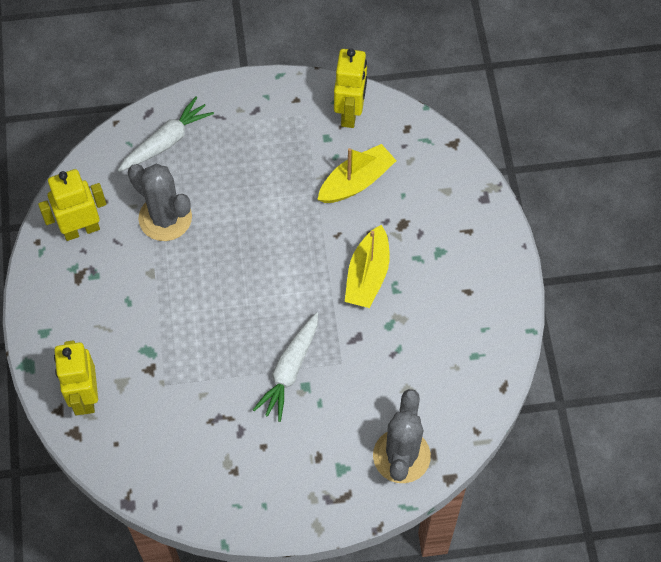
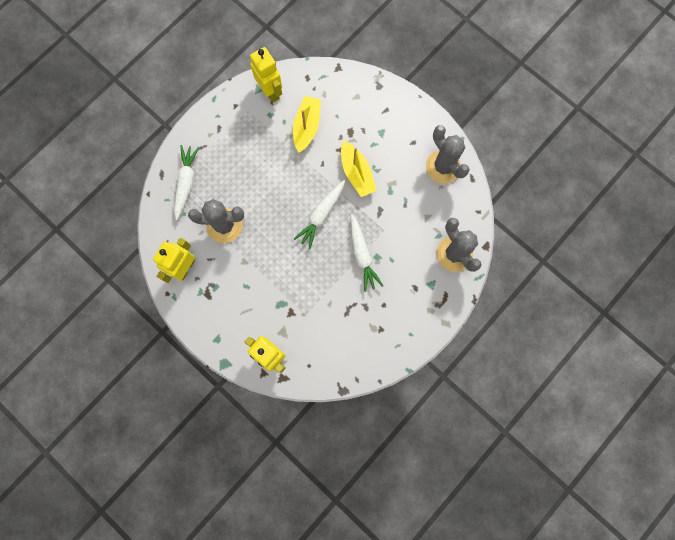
camera: 40 degrees left, 15 degrees up
(283, 290) = (321, 215): none -> white carrot
(479, 346) = (443, 167): none -> grey cactus

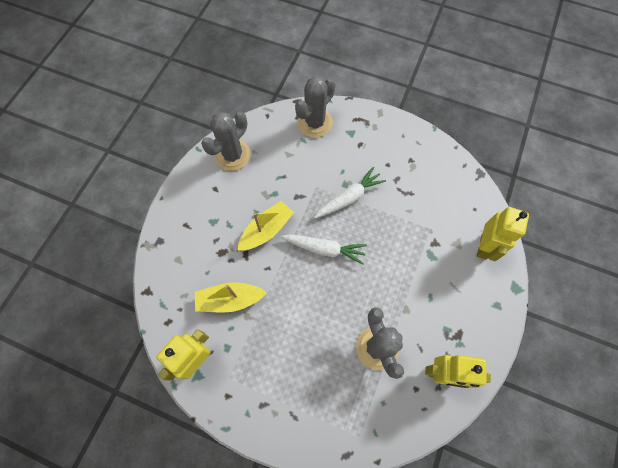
camera: 110 degrees left, 10 degrees down
(186, 183) = (345, 416): white carrot -> none

